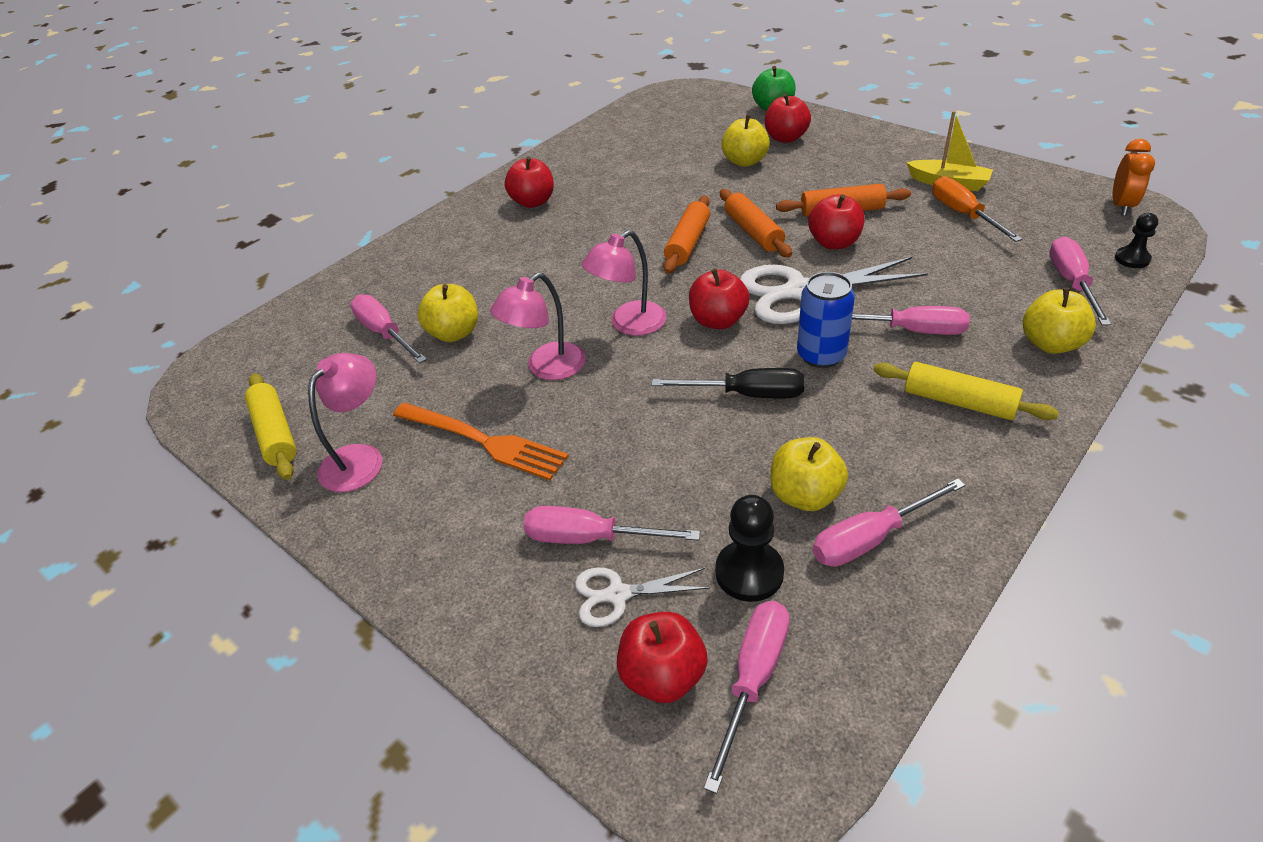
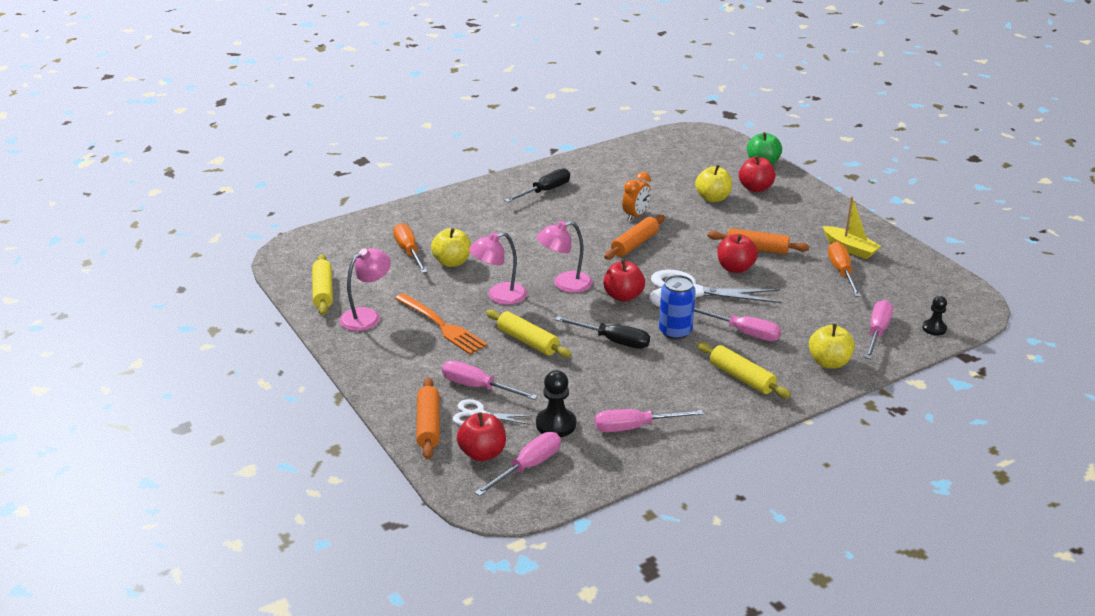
camera: 15 degrees right, 10 degrees down
(384, 333) = (409, 251): pink screwdriver -> orange screwdriver
(533, 202) = (545, 191): red apple -> black screwdriver
(625, 430) = (528, 341): none -> yellow rolling pin
(753, 232) = (684, 248): orange rolling pin -> orange rolling pin (428, 425)
(805, 495) = (612, 399): yellow apple -> none
(1121, 206) = (961, 294): orange clock -> orange clock (636, 215)

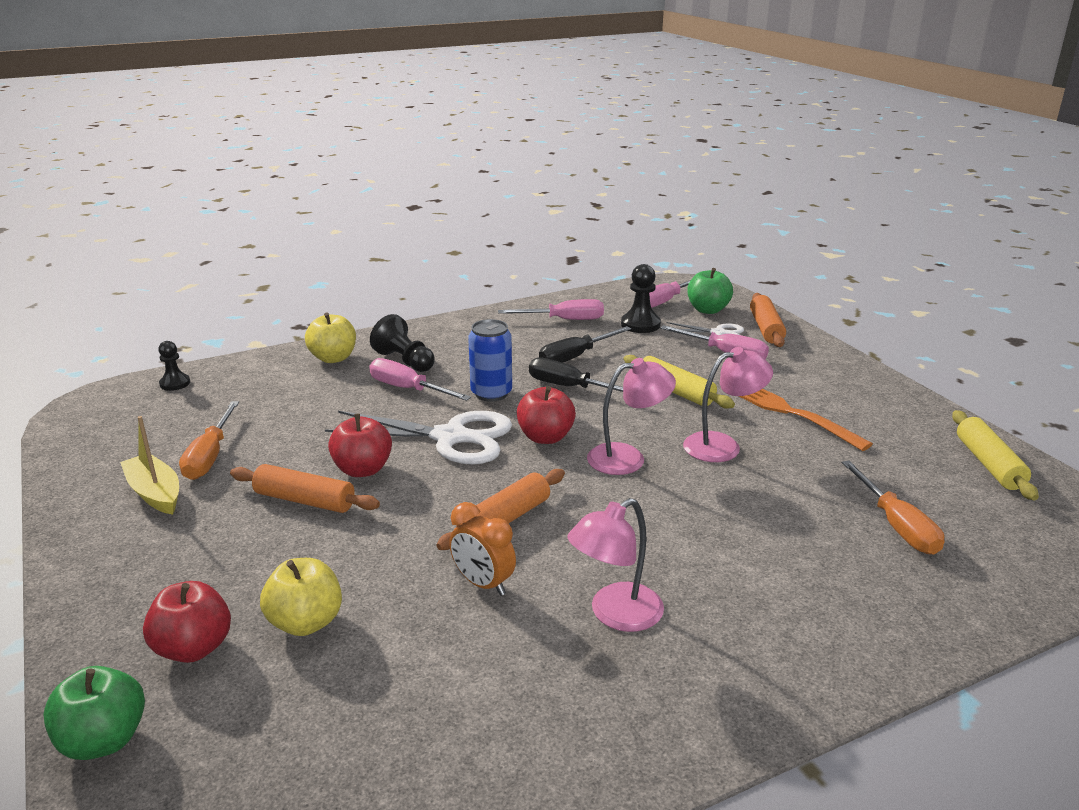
camera: 175 degrees left, 5 degrees down
(367, 316) = (898, 428): pink lamp -> pink lamp (615, 614)
(452, 262) = (812, 502): yellow apple -> none
(482, 453) = (708, 310): red apple -> green apple
(545, 191) = (667, 668): black screwdriver -> black screwdriver (575, 357)
(636, 215) = (483, 584): orange clock -> orange clock turned 90 degrees counterclockwise
(741, 378) = (439, 350): yellow rolling pin -> none
(764, 362) = (405, 361): none -> black pawn
(877, 332) = (247, 382): pink screwdriver -> none

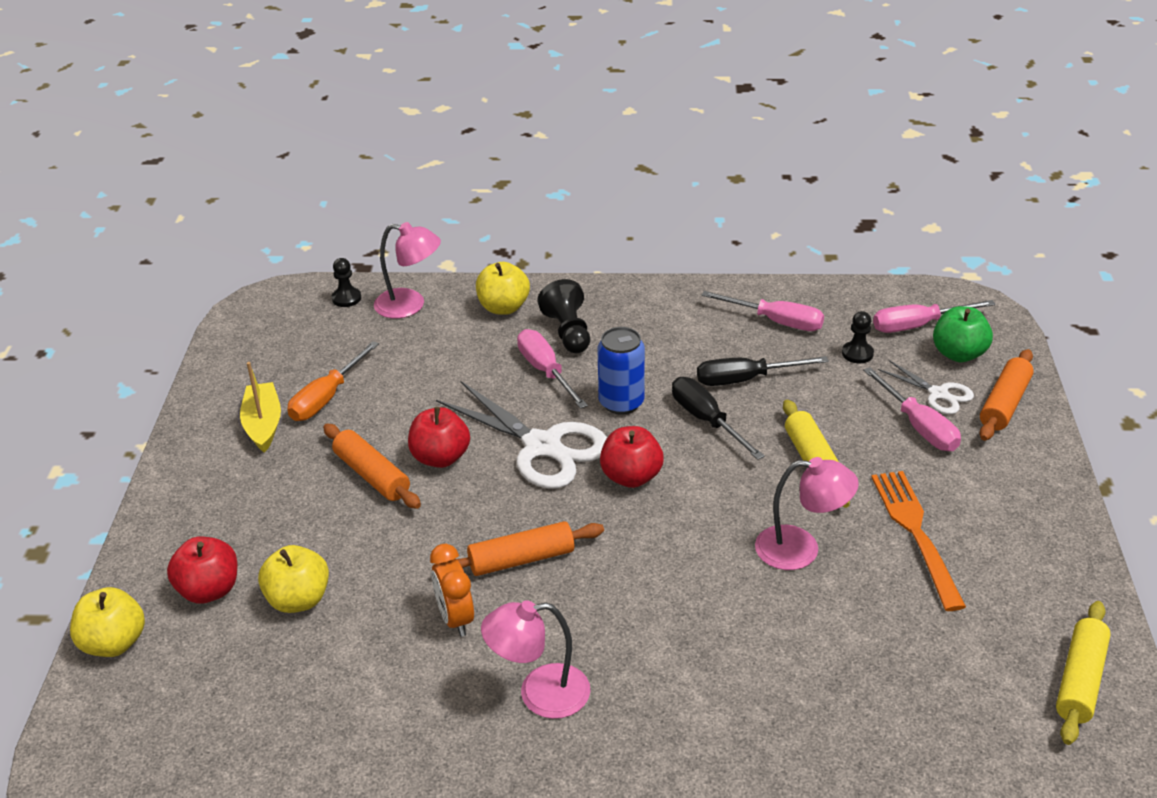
camera: 30 degrees right, 10 degrees up
(104, 740) = (114, 643): green apple -> yellow apple
(628, 458) = (691, 530): pink lamp -> pink lamp (410, 305)
(640, 324) = (857, 353): black pawn -> black pawn, size x0.65
(896, 525) = (892, 711): orange screwdriver -> none

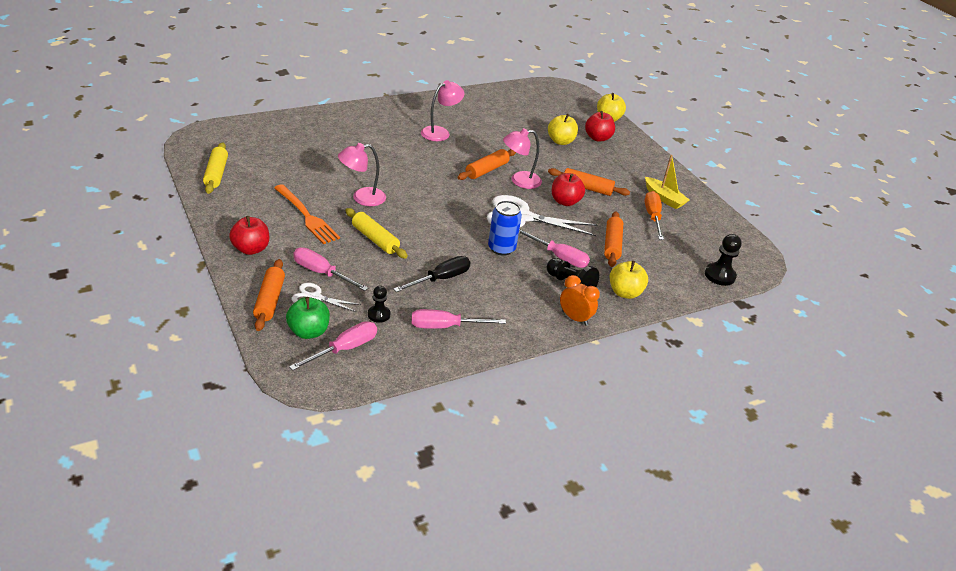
camera: 145 degrees right, 0 degrees up
(346, 298) = (719, 275): black pawn -> black pawn, size x1.54
(410, 305) = (679, 280): pink lamp -> pink lamp (519, 181)
(446, 371) = (612, 244): none -> orange rolling pin
(455, 618) = (494, 147): orange clock -> orange clock (574, 318)
(631, 477) = (465, 212): red apple -> red apple (251, 249)
(706, 420) = (447, 249): black screwdriver -> none

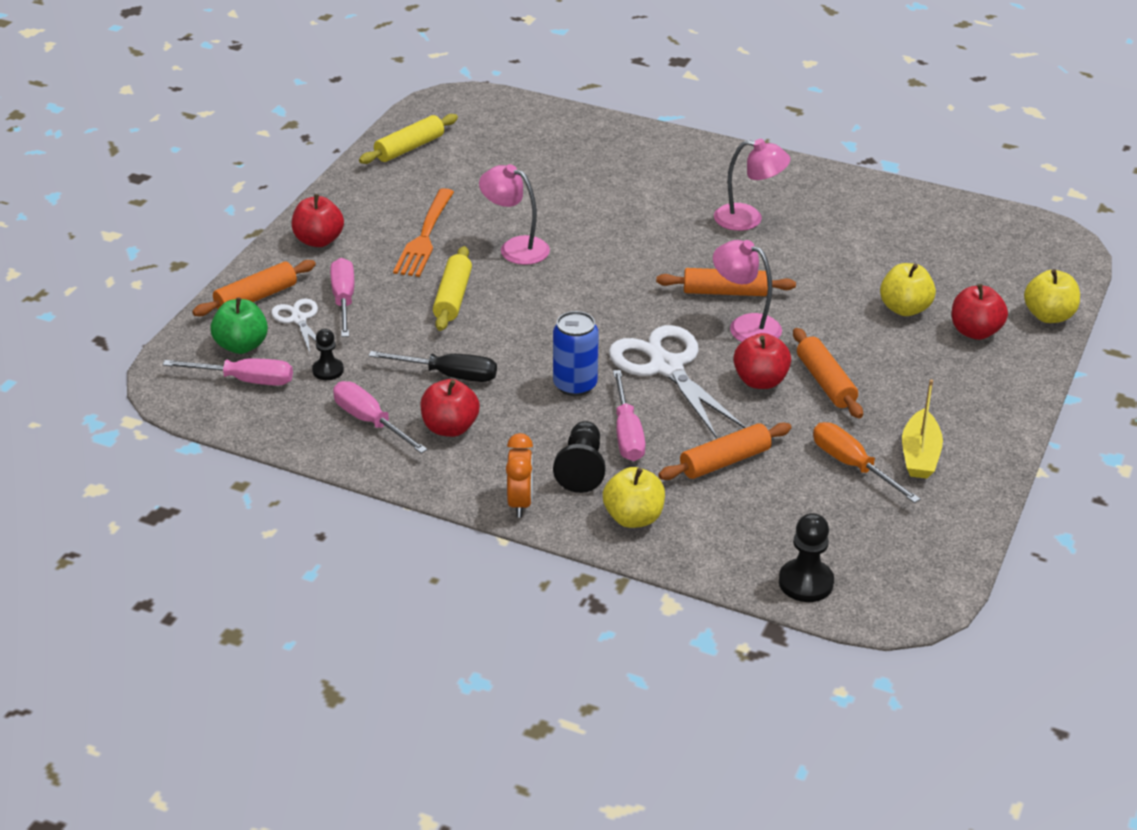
camera: 55 degrees right, 0 degrees up
(486, 304) = (450, 428): none -> red apple
(652, 217) = (852, 465): orange screwdriver -> orange screwdriver turned 90 degrees counterclockwise

